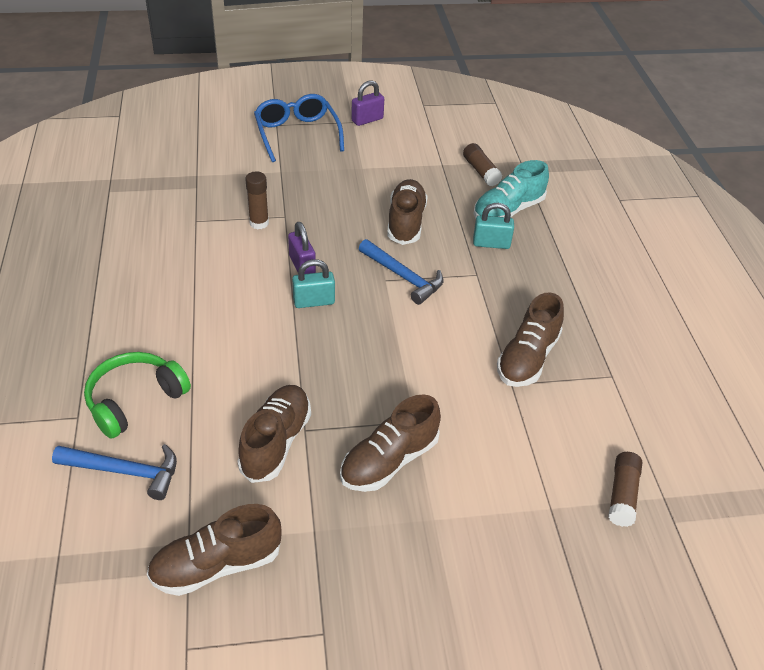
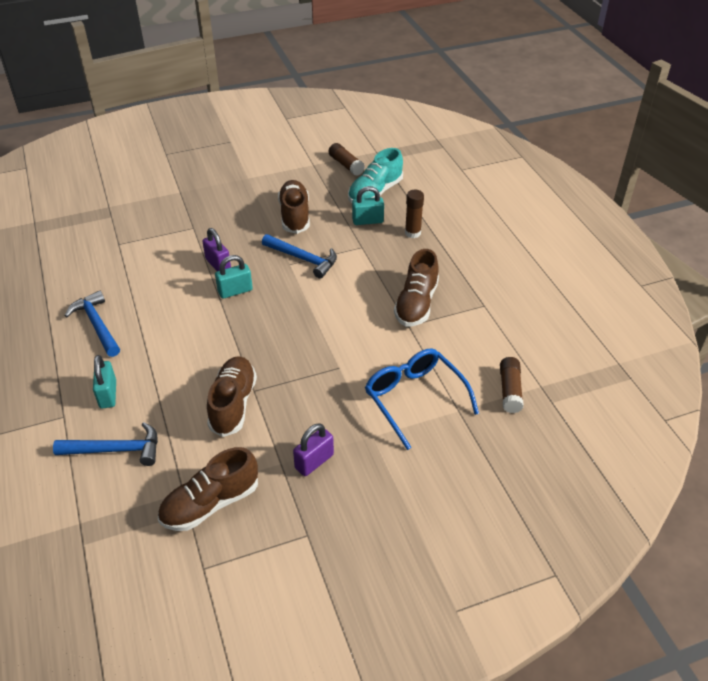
camera: 10 degrees left, 0 degrees up
(135, 400) = (108, 394): green headphones -> turquoise padlock
(145, 313) = (97, 325): none -> blue hammer
(259, 223) = (173, 237): brown glue stick -> brown glue stick (412, 233)
(297, 134) = (185, 159): blue glasses -> blue glasses (414, 398)
(367, 120) = (242, 138): purple padlock -> purple padlock (314, 461)
(389, 461) = (326, 400): brown shoe -> none

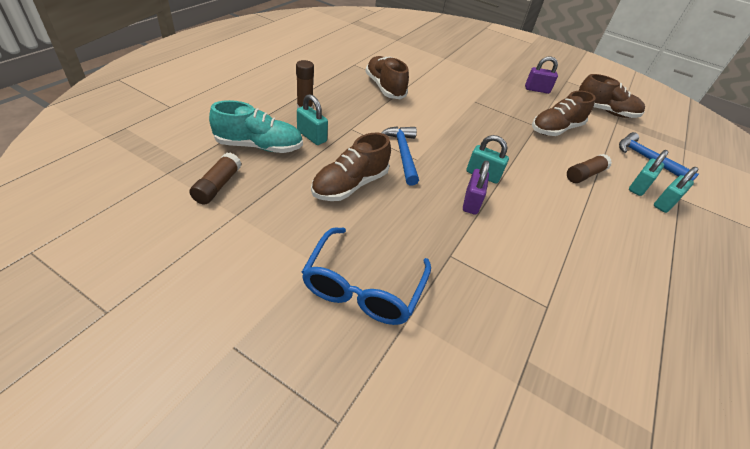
camera: 135 degrees left, 0 degrees up
(75, 394) = (664, 203): none -> turquoise padlock
(97, 325) = (622, 238): blue hammer -> none
(414, 398) = (457, 71): blue glasses -> blue glasses (363, 287)
(416, 304) = (384, 87): brown shoe -> brown shoe turned 90 degrees counterclockwise
(510, 390) = (411, 47): brown glue stick -> brown glue stick (585, 175)

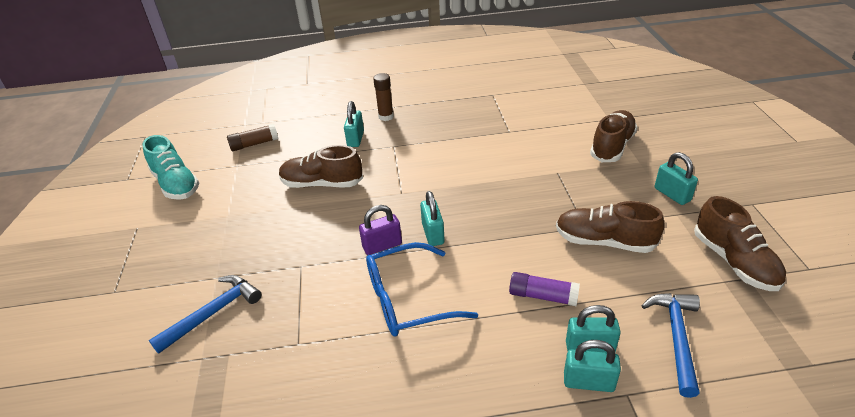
camera: 60 degrees right, 5 degrees down
(259, 146) = (313, 131): turquoise shoe -> turquoise shoe (176, 184)
(363, 287) = (224, 245): blue glasses -> blue glasses (407, 300)
(384, 87) = (483, 124): brown shoe -> brown shoe (612, 146)
(402, 154) = (397, 182): blue hammer -> blue hammer (213, 313)
(537, 90) = (672, 194): purple padlock -> turquoise padlock
(585, 175) = (543, 296): brown glue stick -> purple glue stick

